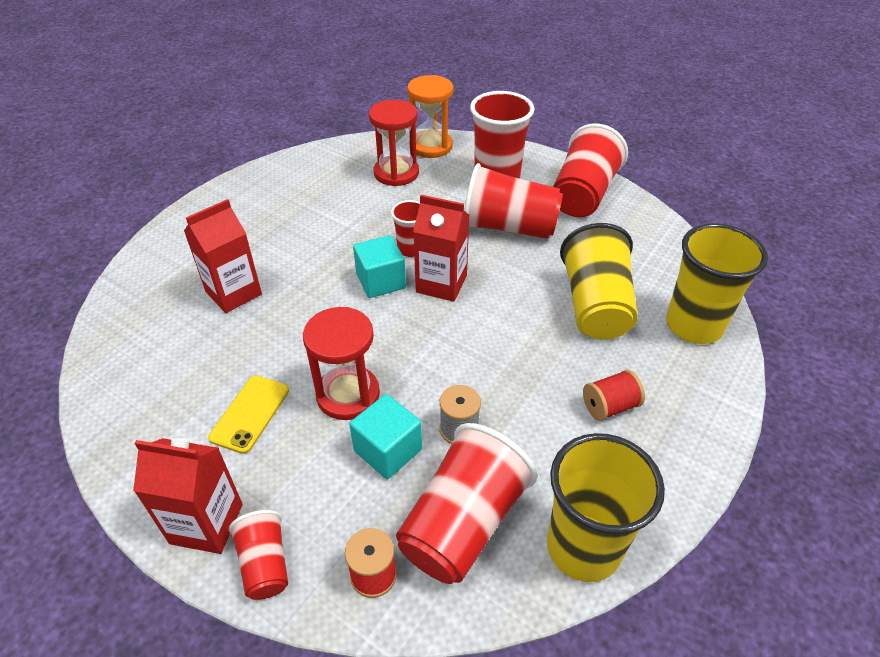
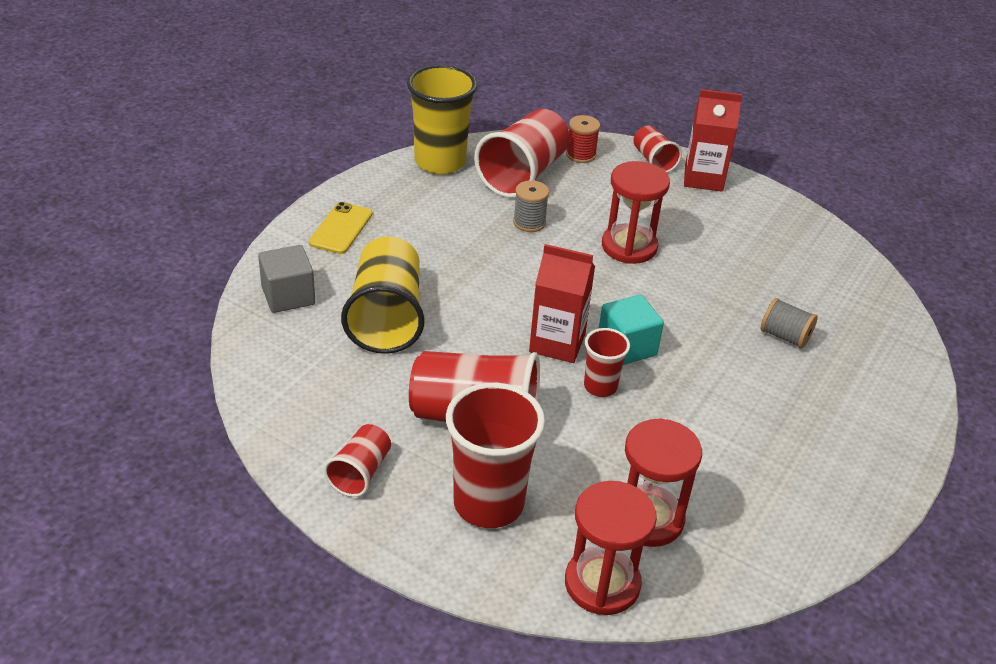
camera: 175 degrees right, 5 degrees down
(233, 293) = (785, 336): red carton -> grey spool
(250, 414) = (707, 236): yellow phone -> yellow phone (341, 228)
(388, 450) = (585, 211): turquoise cube -> none
(431, 146) = (602, 583): orange hourglass -> red hourglass
(582, 194) = (360, 472): red cup -> red cup, size x0.53
(609, 406) = (398, 234): red spool -> none
(693, 325) = (288, 296): yellow cup -> grey cube

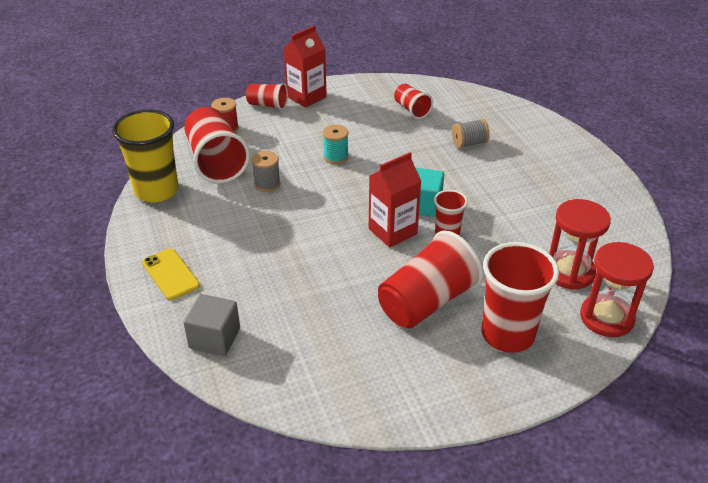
camera: 50 degrees left, 0 degrees up
(360, 472) = (432, 385): red cup -> red cup (411, 110)
(386, 317) = (291, 297): yellow cup -> none
(629, 246) = (335, 157): red hourglass -> turquoise spool

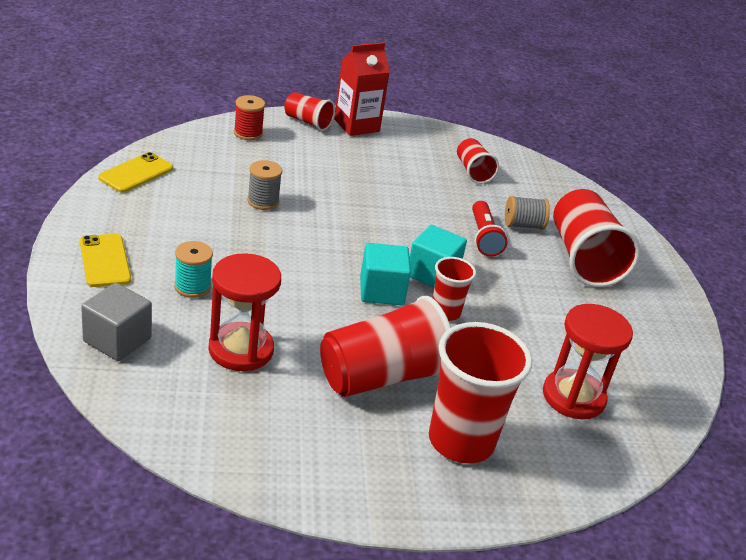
camera: 10 degrees right, 5 degrees down
(156, 190) = (136, 173): yellow cup -> yellow phone
(216, 162) = (218, 163): red cup -> red cup (583, 259)
(335, 157) = (357, 195): turquoise spool -> turquoise spool (192, 286)
(392, 231) = (381, 291): red carton -> turquoise cube
(445, 163) = (483, 238): none -> red flashlight
(606, 318) = (594, 461): red hourglass -> red hourglass (241, 349)

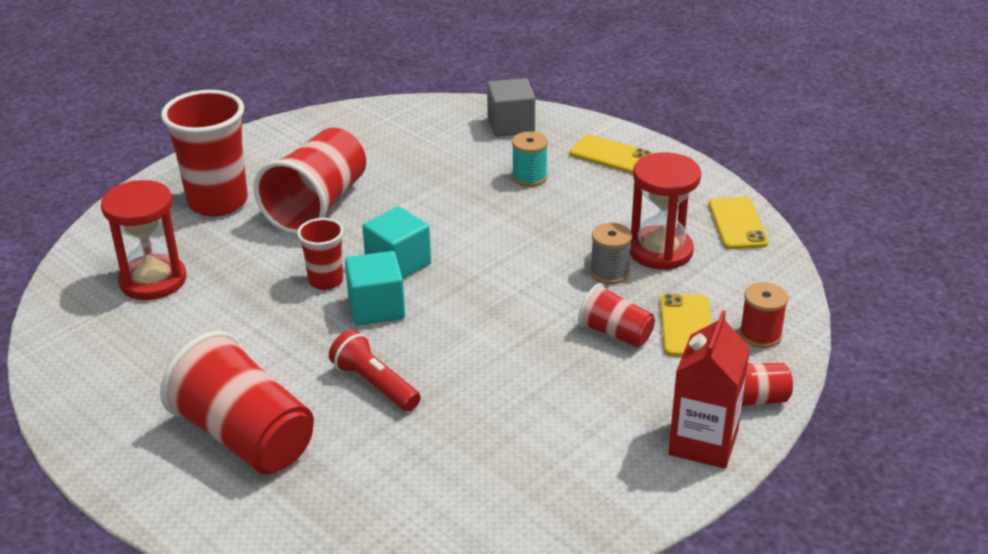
camera: 145 degrees right, 0 degrees up
(241, 349) = (432, 164): red hourglass -> red hourglass (660, 251)
(275, 157) = (686, 326): none -> yellow phone
(473, 171) = (491, 478): red cup -> red cup (615, 333)
(523, 225) = (351, 435): grey spool -> none

